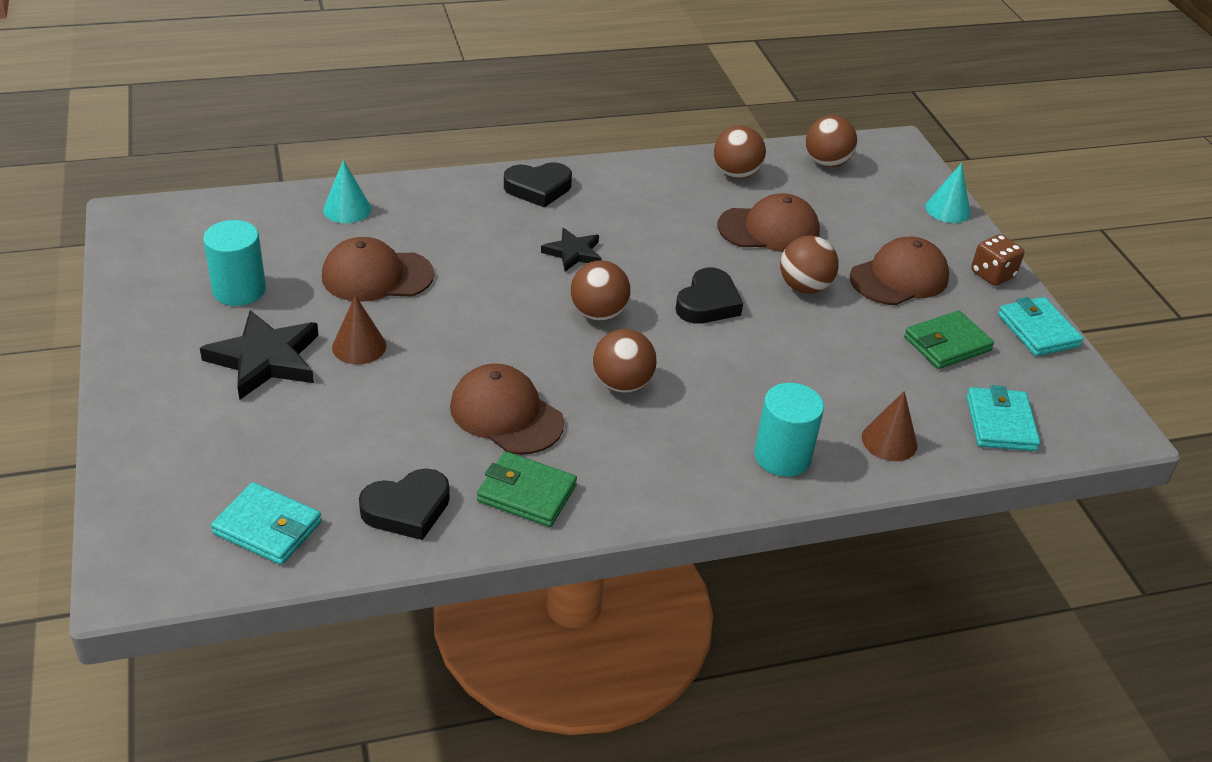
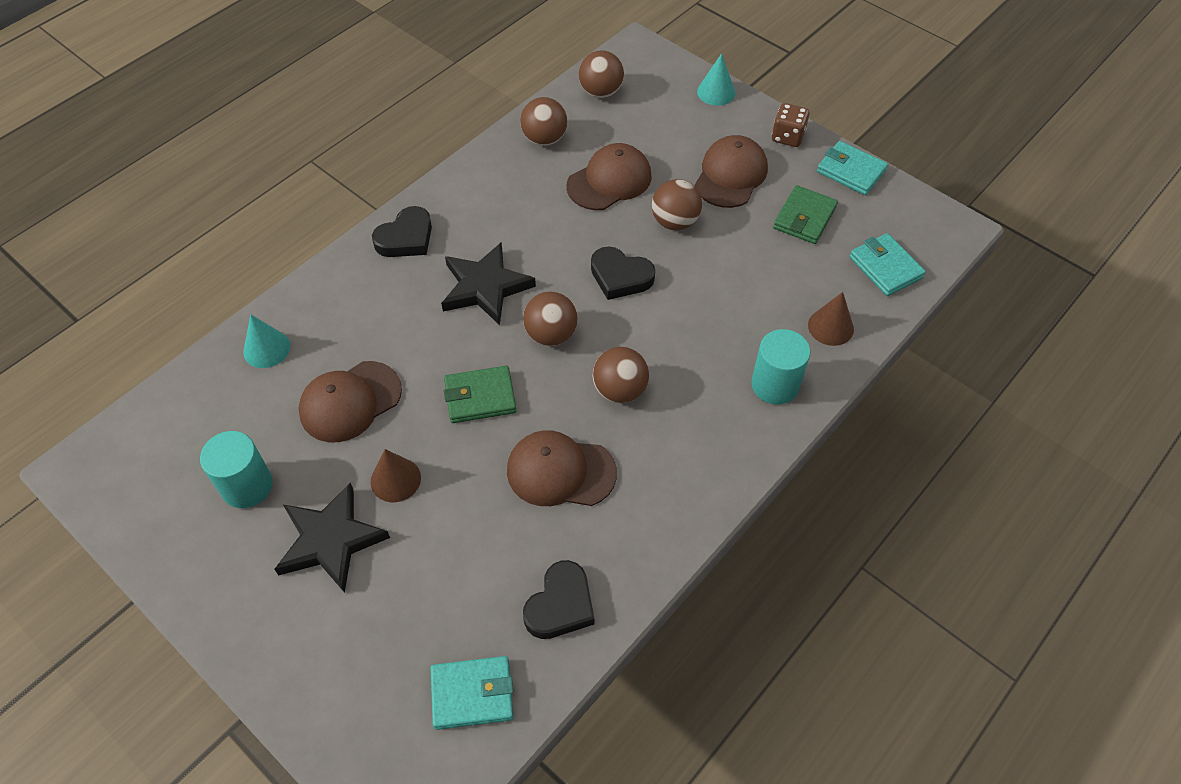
camera: 30 degrees left, 15 degrees up
(526, 493) = (632, 532): green wallet -> green wallet (480, 397)
(573, 253) = (485, 287): black star -> black star, size x1.68
(708, 303) = (620, 277): black heart -> black heart turned 120 degrees clockwise

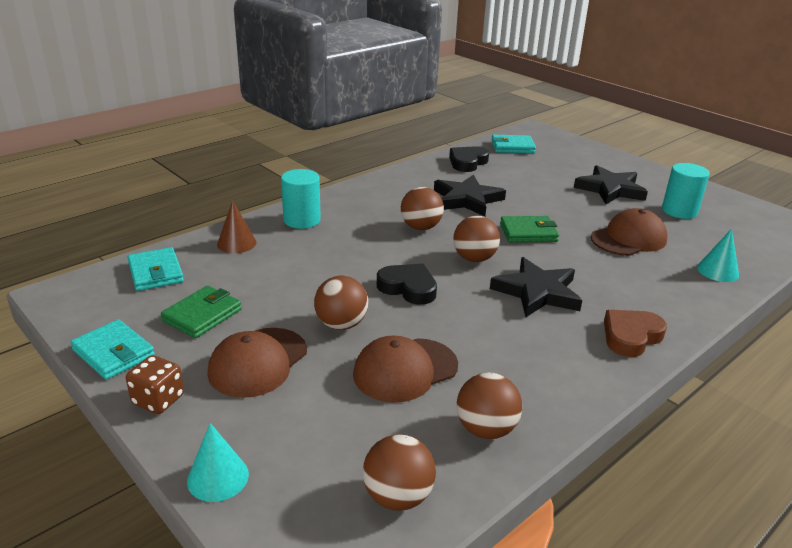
camera: 175 degrees left, 25 degrees down
(395, 479) = (578, 205): brown cone -> none
(406, 238) = (631, 336): black heart -> brown heart
(560, 471) = (467, 200): brown cap -> black star

